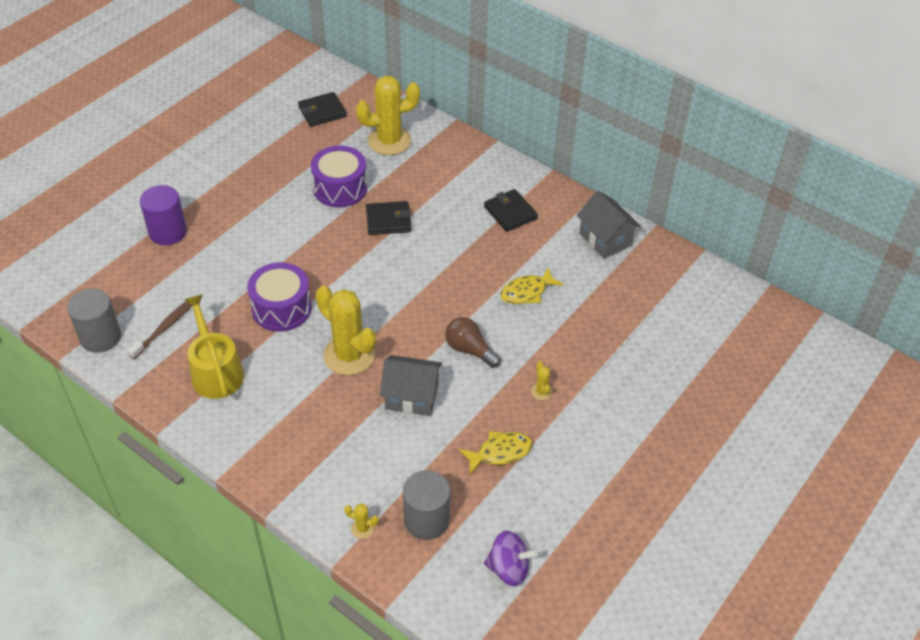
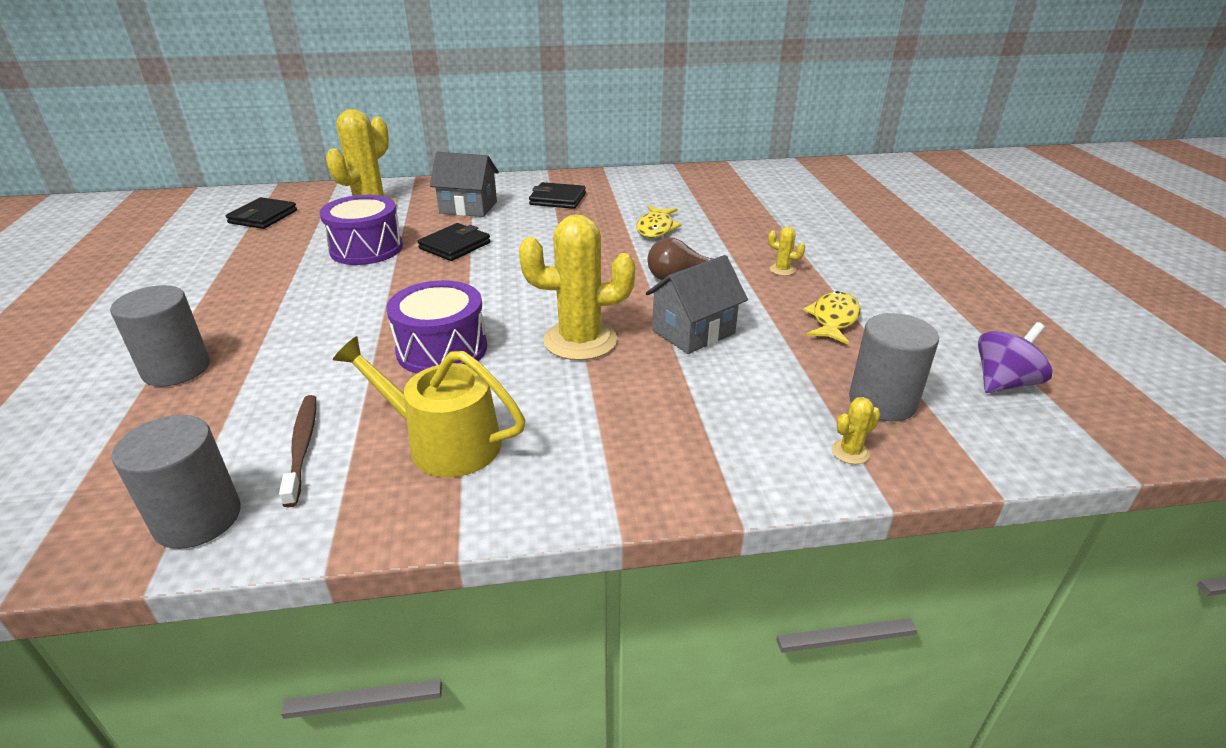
camera: 45 degrees left, 15 degrees down
(168, 232) = (176, 369): purple cylinder -> grey cylinder
(605, 239) = (655, 182): grey house -> grey house (468, 207)

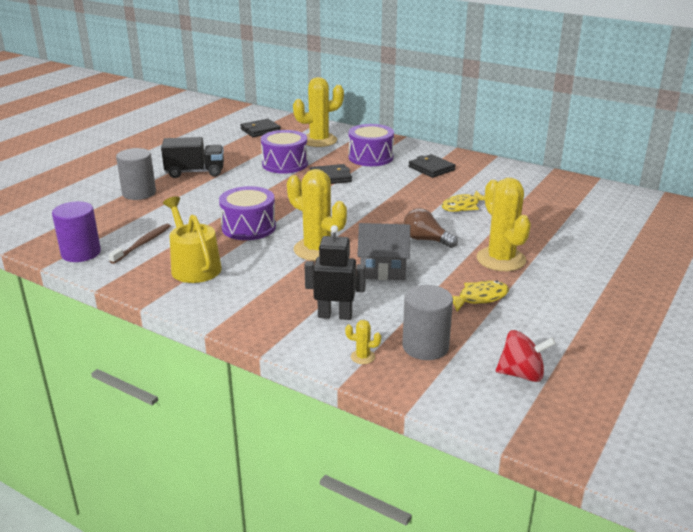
camera: 40 degrees right, 5 degrees down
(198, 519) = (81, 253): grey cylinder -> purple cylinder
(237, 303) = (195, 172): none -> black truck
(468, 207) = (370, 157): grey house -> purple drum
(736, 415) = (335, 315): none -> black robot
(782, 270) = (501, 259): yellow cactus -> yellow cactus, size x2.44
(1003, 383) = (521, 374): purple spinning top -> red spinning top

